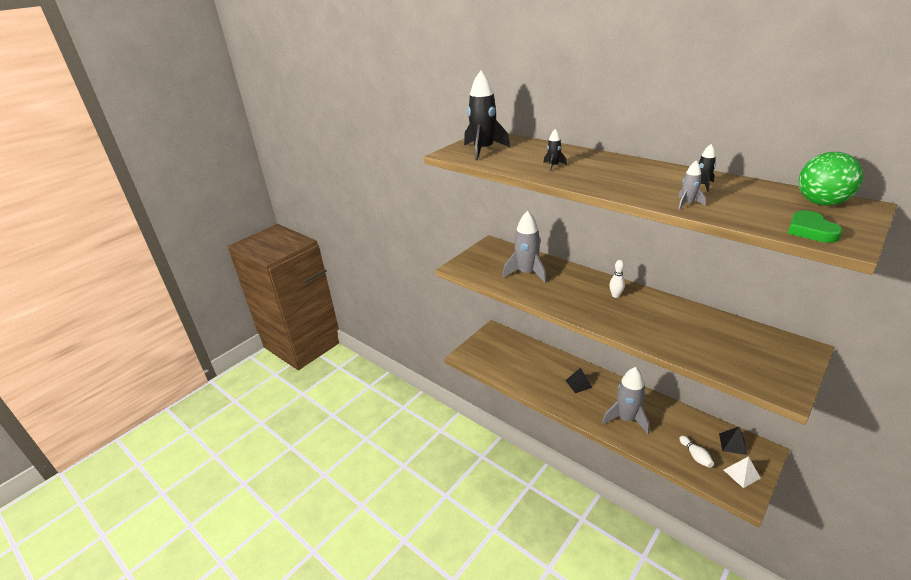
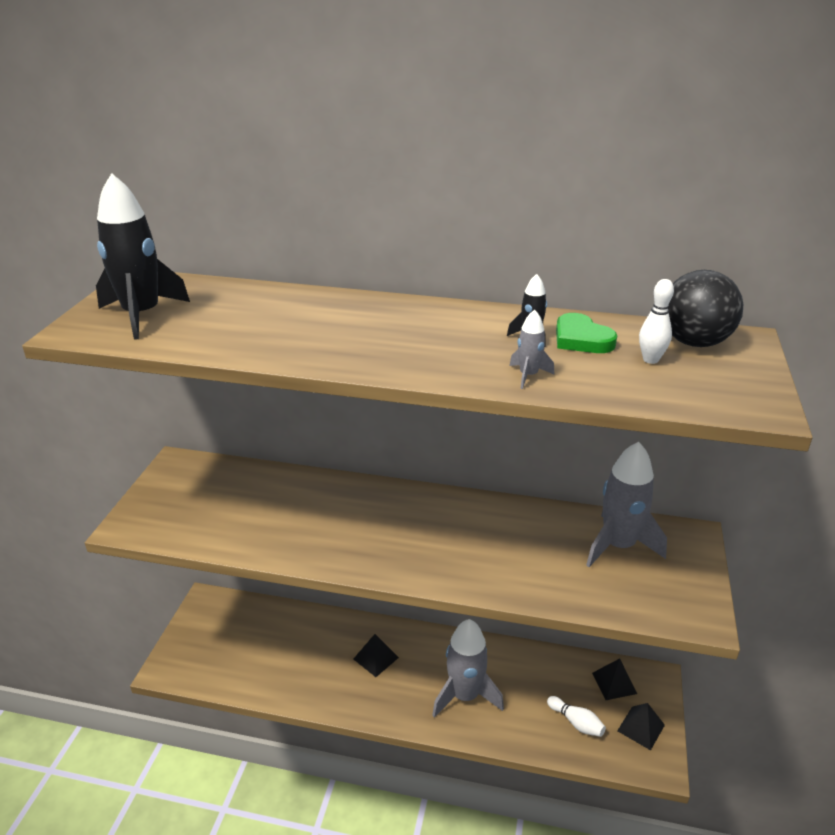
camera: 30 degrees left, 0 degrees up
(526, 273) = (259, 508): grey rocket -> grey rocket (618, 545)
(553, 166) = (285, 332): black rocket -> none
(615, 295) = (416, 515): white bowling pin -> white bowling pin (650, 360)
(741, 474) = (641, 728): white pyramid -> black pyramid
(810, 230) = (709, 394): green heart -> green heart (581, 339)
(821, 203) = (694, 342): green ball -> black ball

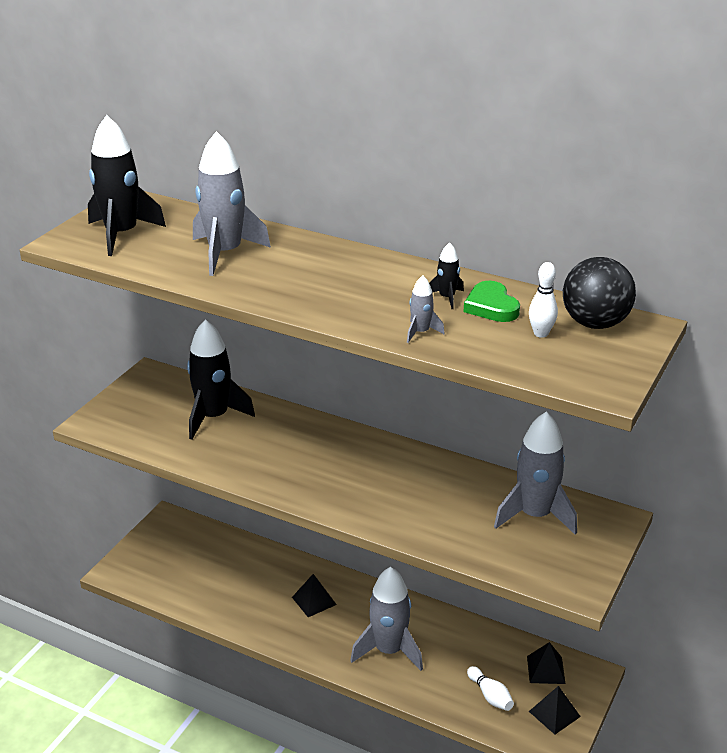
camera: 15 degrees right, 0 degrees up
(258, 498) = (213, 417): none -> black rocket
(269, 321) = (225, 253): none -> grey rocket

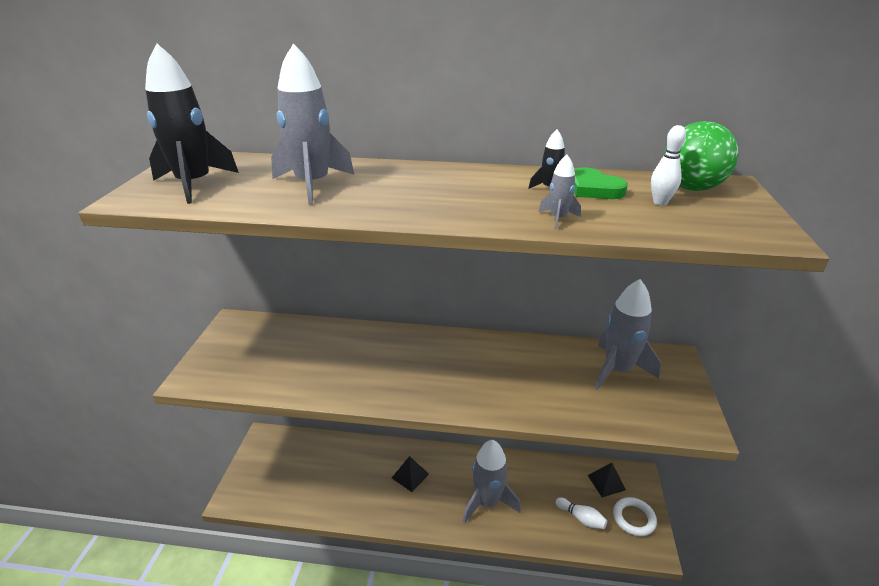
camera: 20 degrees left, 0 degrees up
(213, 417) = (307, 347): black rocket -> none
(554, 714) = (634, 518): black pyramid -> white ring
(595, 323) = (691, 188): black ball -> green ball

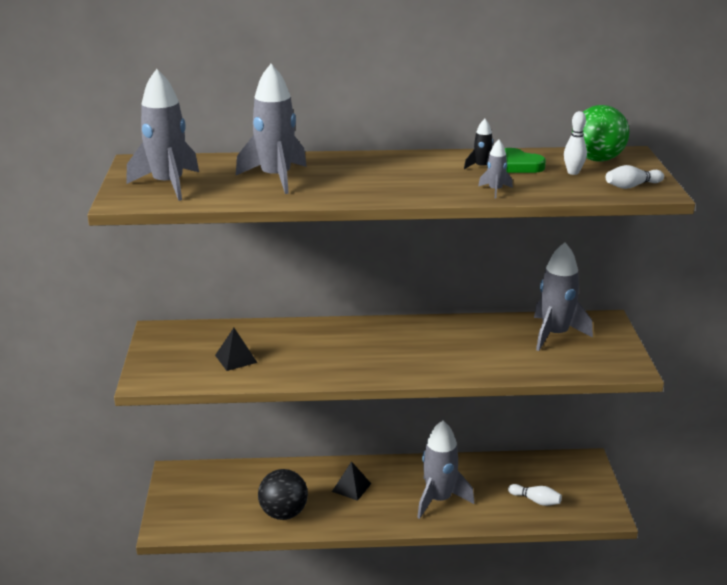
camera: 10 degrees left, 5 degrees down
(194, 184) = (168, 185): black rocket -> grey rocket
(341, 497) = (283, 513): none -> black ball
(606, 482) = (556, 469): black pyramid -> black pyramid (236, 358)
(634, 518) = (587, 494): white ring -> none
(737, 226) = (632, 186): none -> white bowling pin

